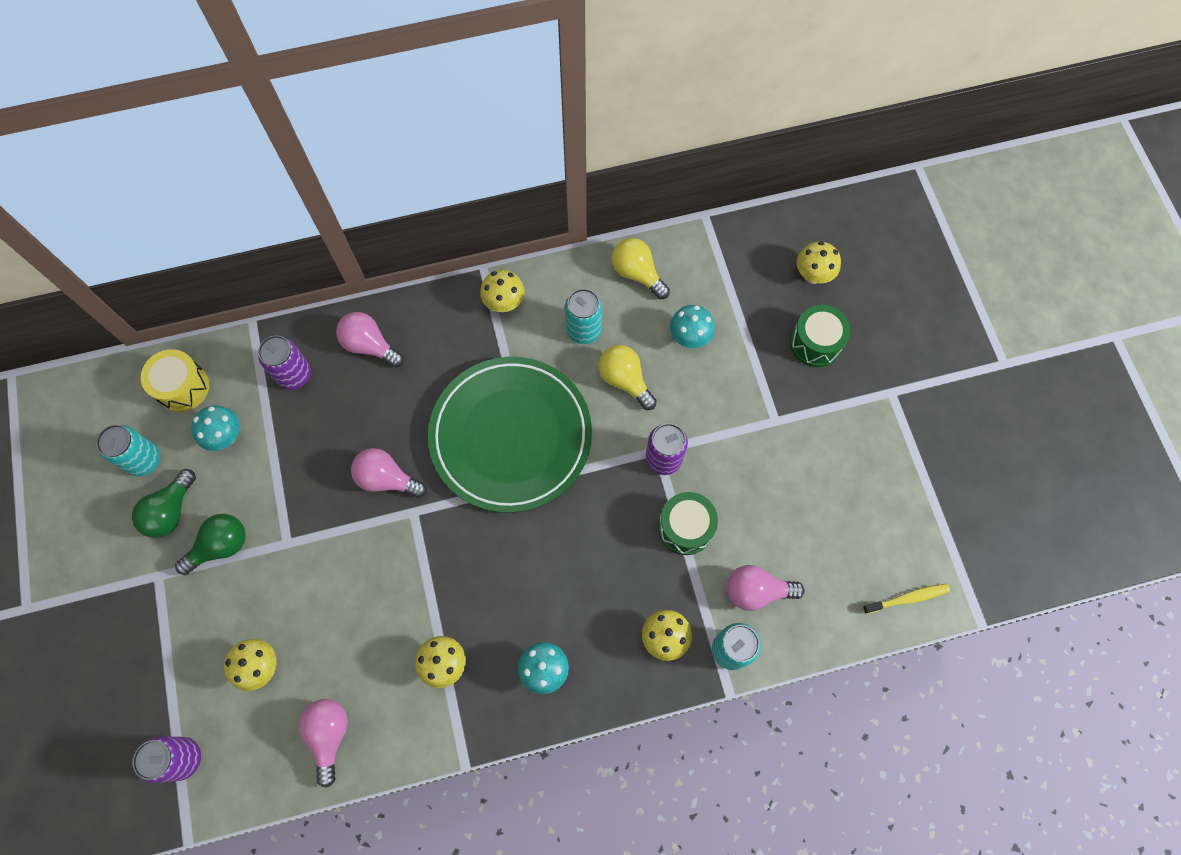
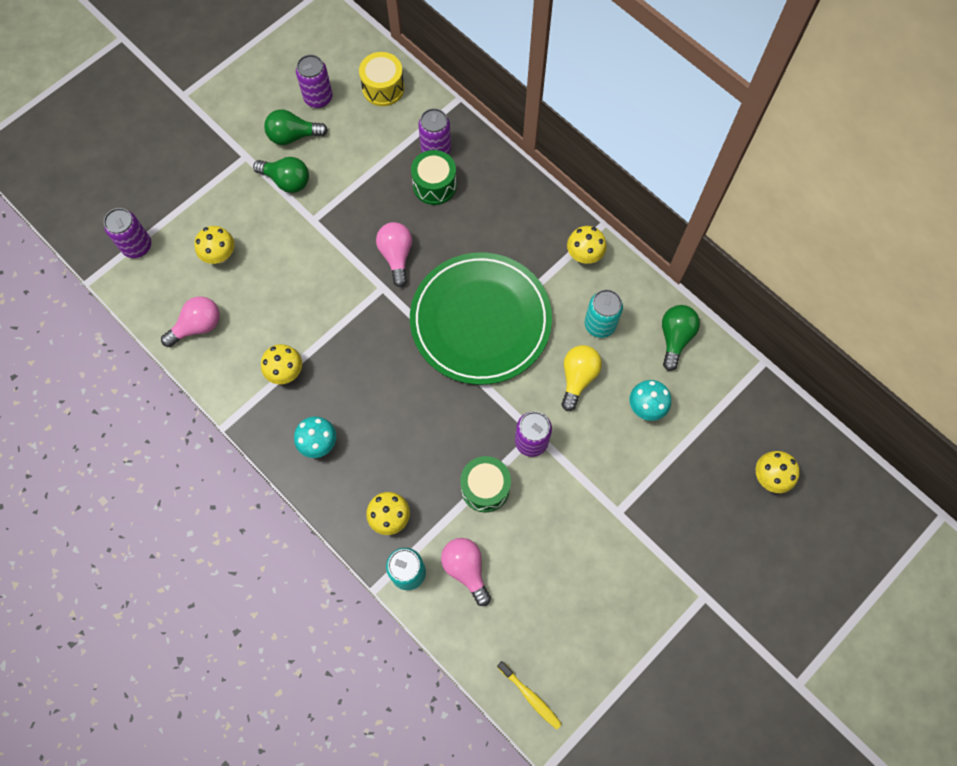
camera: 60 degrees right, 0 degrees up
(144, 460) = (318, 98): turquoise can -> purple can
(226, 436) = (364, 136): turquoise mushroom -> none
(370, 345) = (489, 185): pink light bulb -> none
(637, 274) = (675, 338): yellow light bulb -> green light bulb
(815, 343) = (708, 510): green drum -> green drum (434, 185)

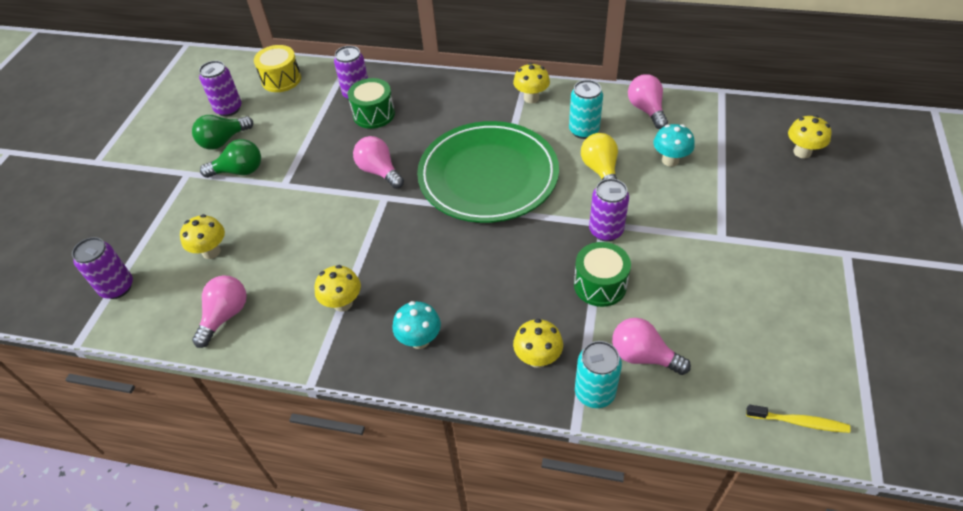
camera: 30 degrees left, 20 degrees down
(675, 338) = (646, 110): green light bulb -> pink light bulb

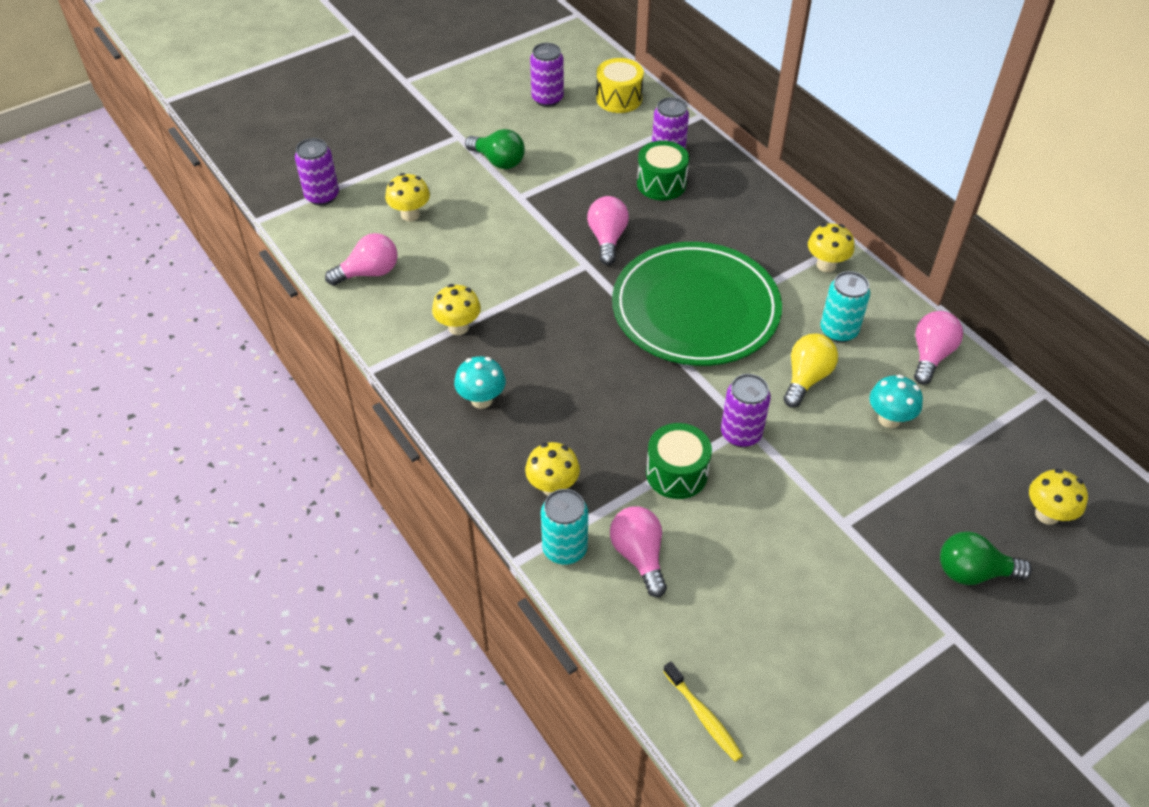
camera: 40 degrees right, 0 degrees up
(223, 141) = (513, 126): green light bulb -> green light bulb (973, 572)

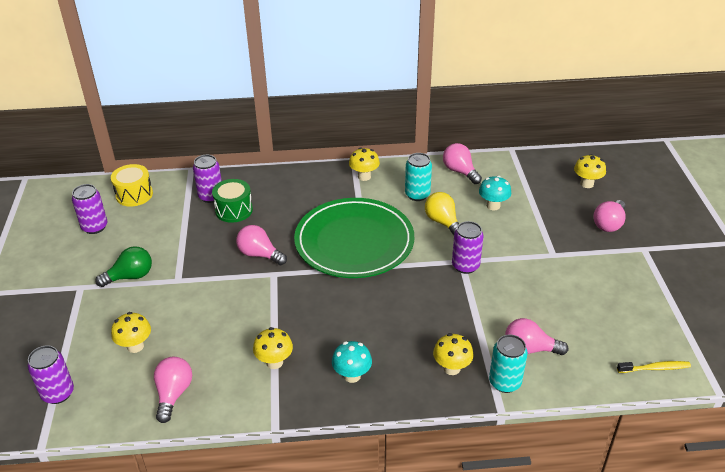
camera: 60 degrees left, 10 degrees down
(676, 473) = (477, 305): green drum -> none
(973, 572) = (608, 224): green light bulb -> pink light bulb

